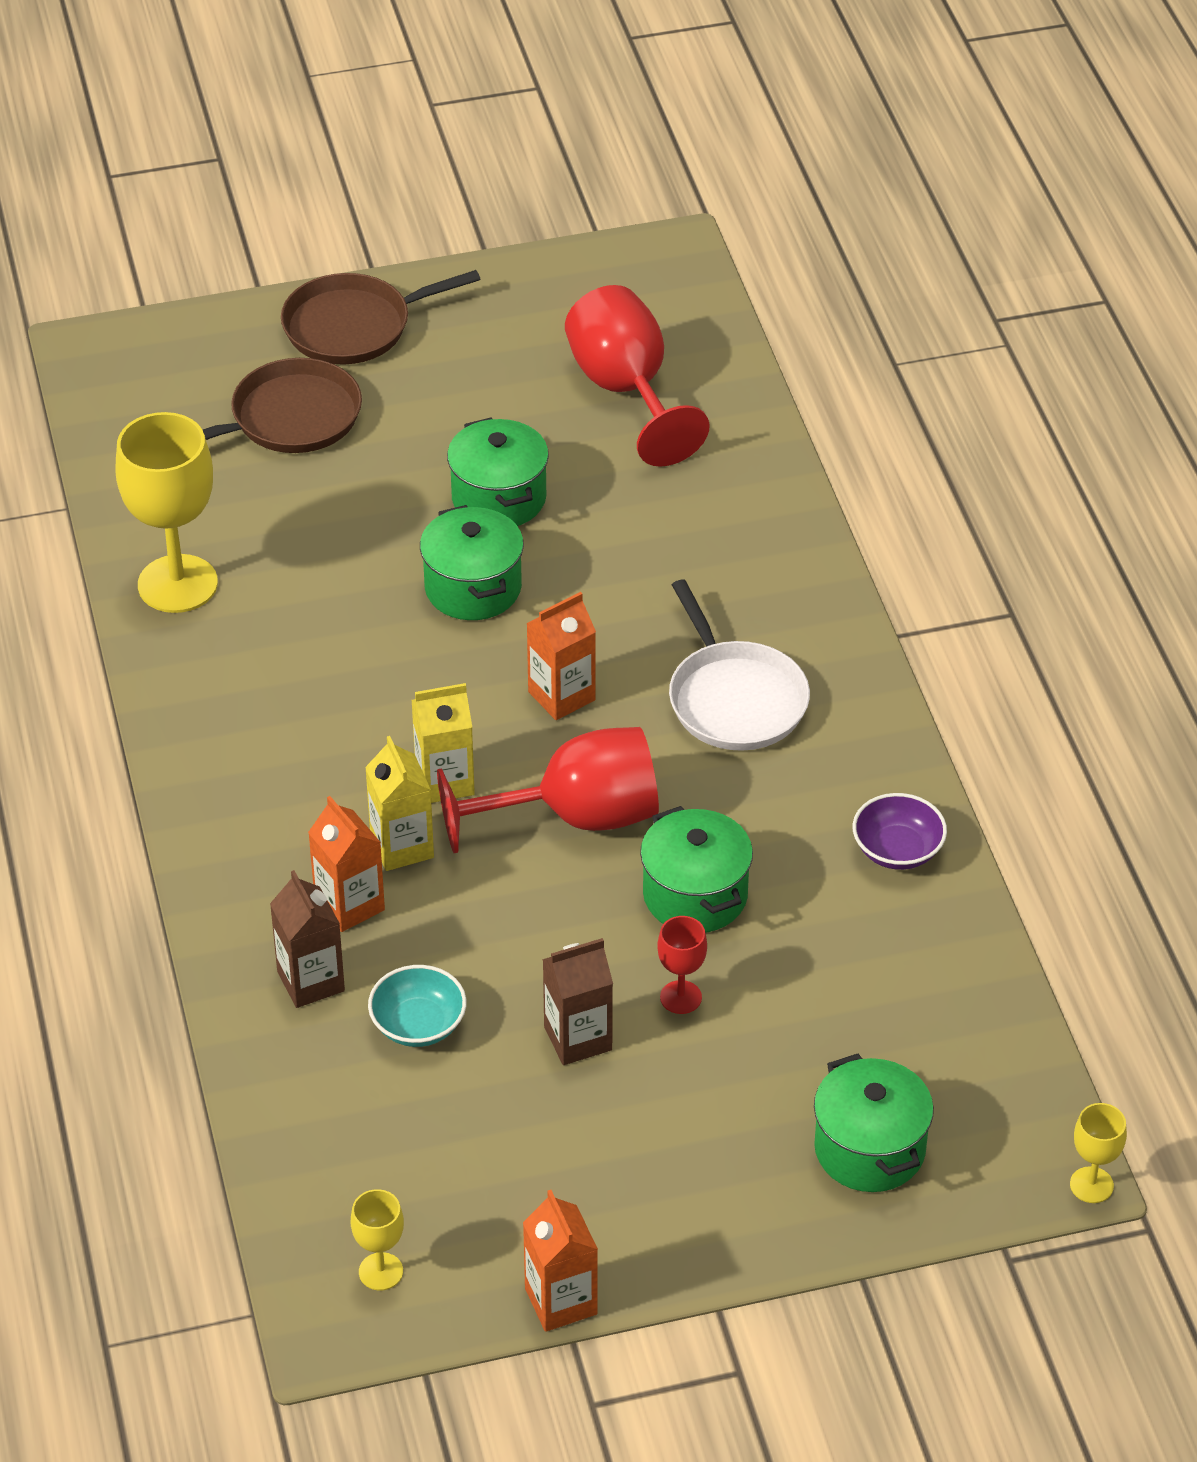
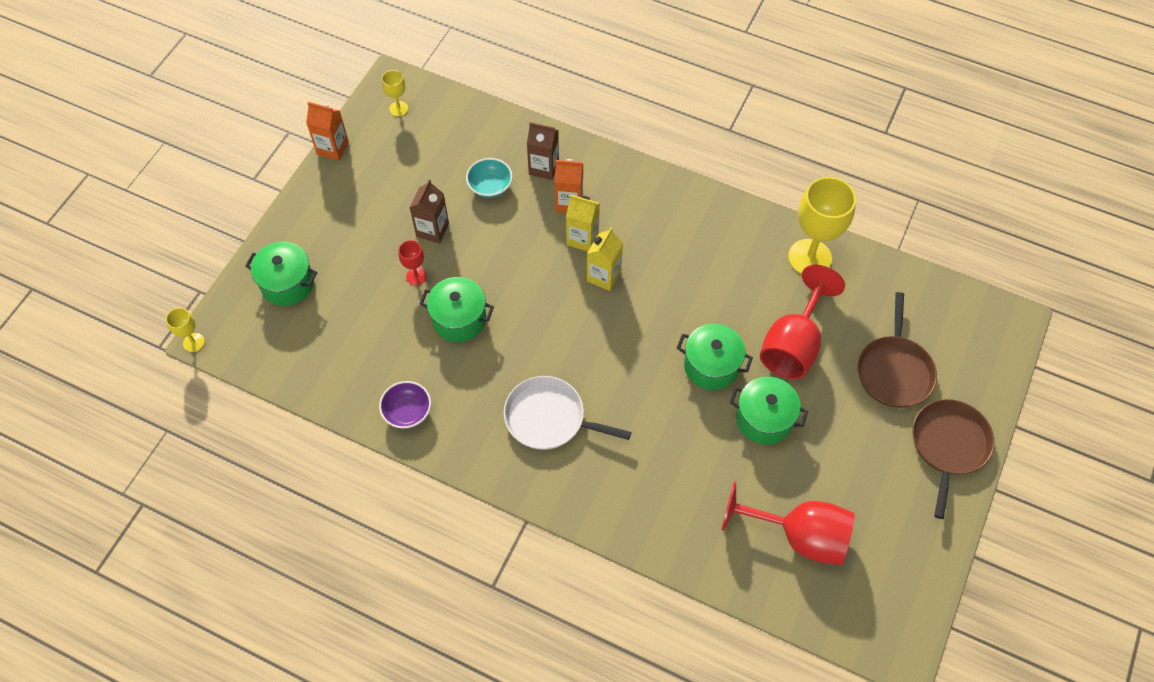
camera: 130 degrees right, 15 degrees up
(561, 696) = (613, 352): orange carton -> none
(576, 817) = (540, 308): red goblet -> red goblet (793, 344)

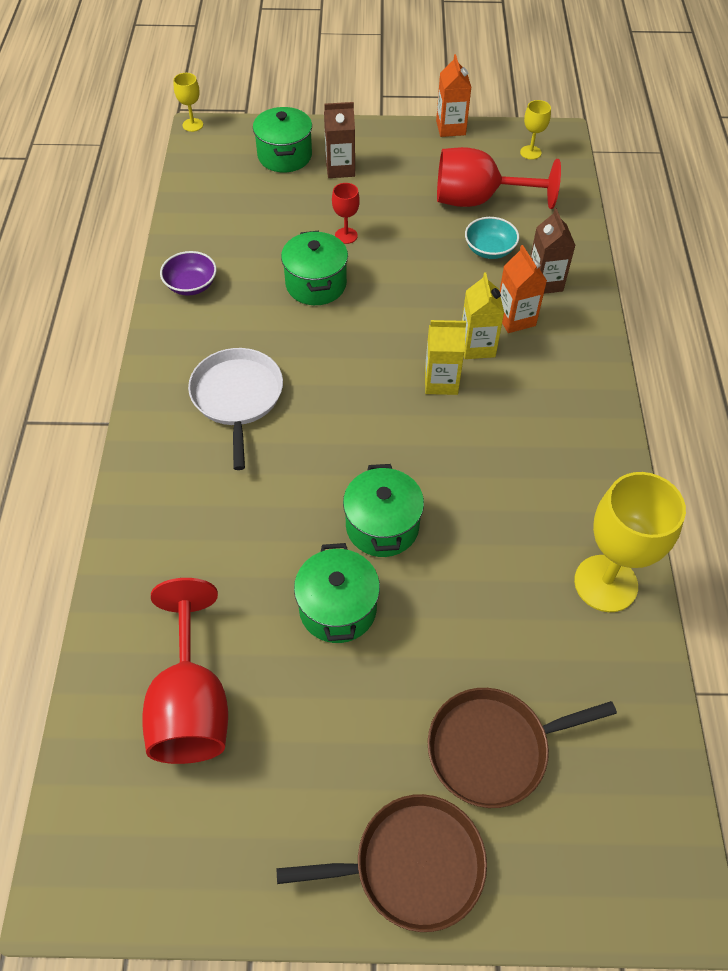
camera: 65 degrees right, 5 degrees down
(432, 230) = (407, 227): brown carton -> brown carton (340, 169)
(793, 344) = (463, 606): red goblet -> red goblet (478, 200)

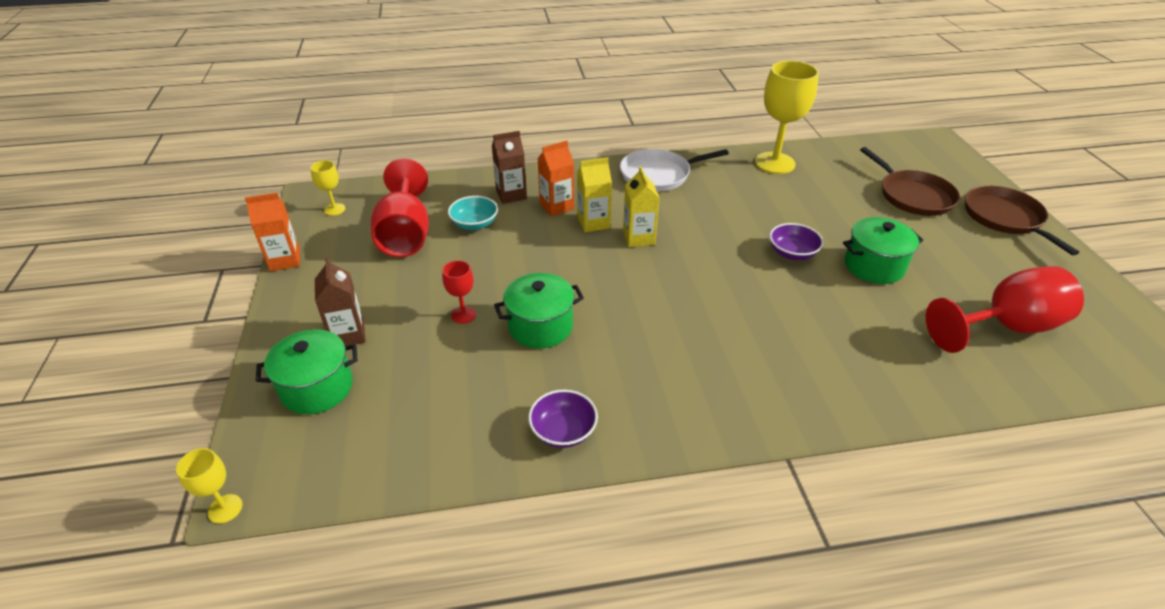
camera: 100 degrees left, 15 degrees down
(237, 397) = (709, 358): white pan -> white pan (658, 175)
(382, 526) = (792, 253): green pot -> purple bowl

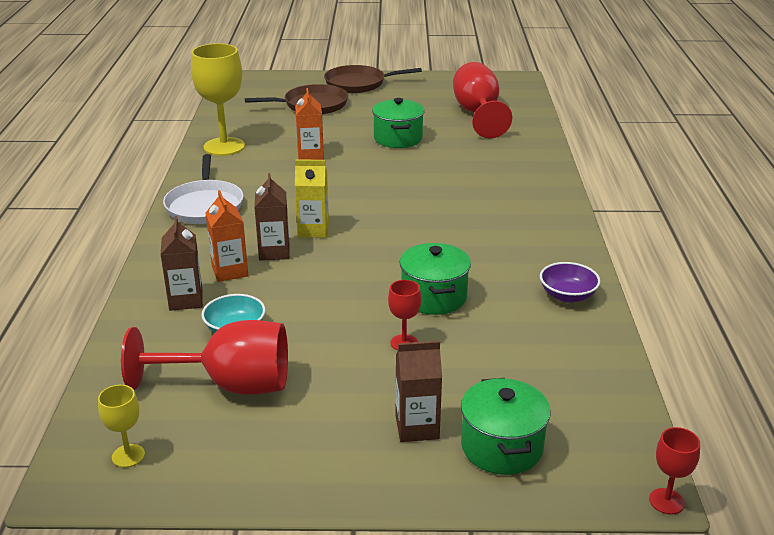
camera: 80 degrees left, 10 degrees down
(225, 509) = (666, 501): yellow goblet -> red goblet
(285, 260) = (239, 499): orange carton -> orange carton (310, 156)
(593, 223) = (274, 252): yellow carton -> brown carton
(792, 253) = (368, 165): purple bowl -> none

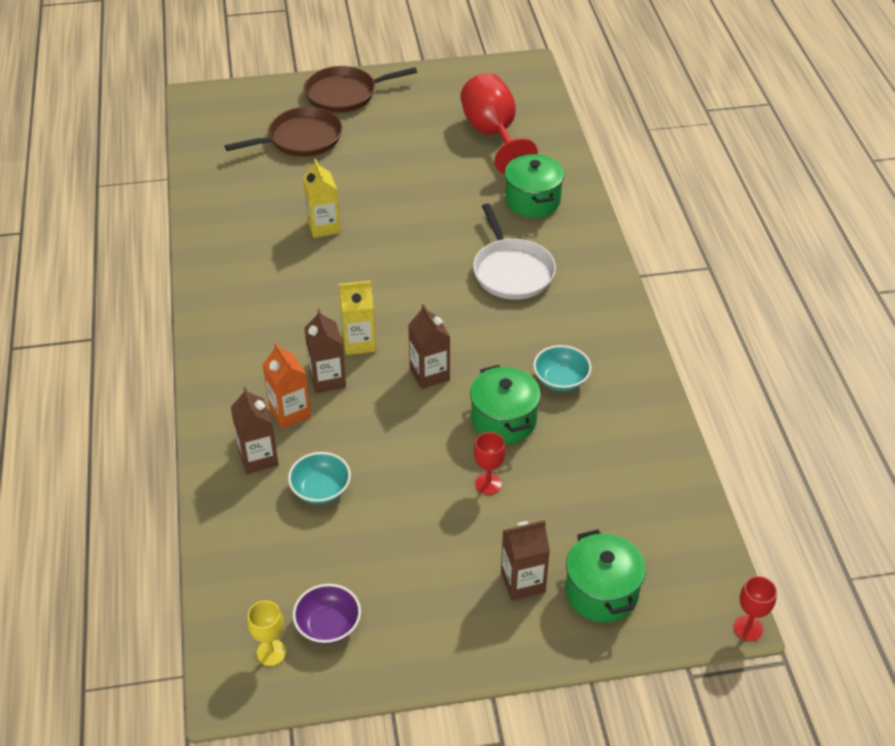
camera: 10 degrees left, 15 degrees up
(204, 205) = (231, 319): white pan -> white pan (512, 271)
(224, 146) = (221, 222): yellow goblet -> none
(231, 385) = (338, 558): red goblet -> none
(310, 156) = (323, 227): orange carton -> yellow carton
(372, 257) = (429, 374): none -> brown carton
(398, 138) = (413, 187): green pot -> green pot (532, 201)
(499, 273) = (561, 380): none -> turquoise bowl
(567, 295) = (632, 401): purple bowl -> purple bowl (328, 625)

